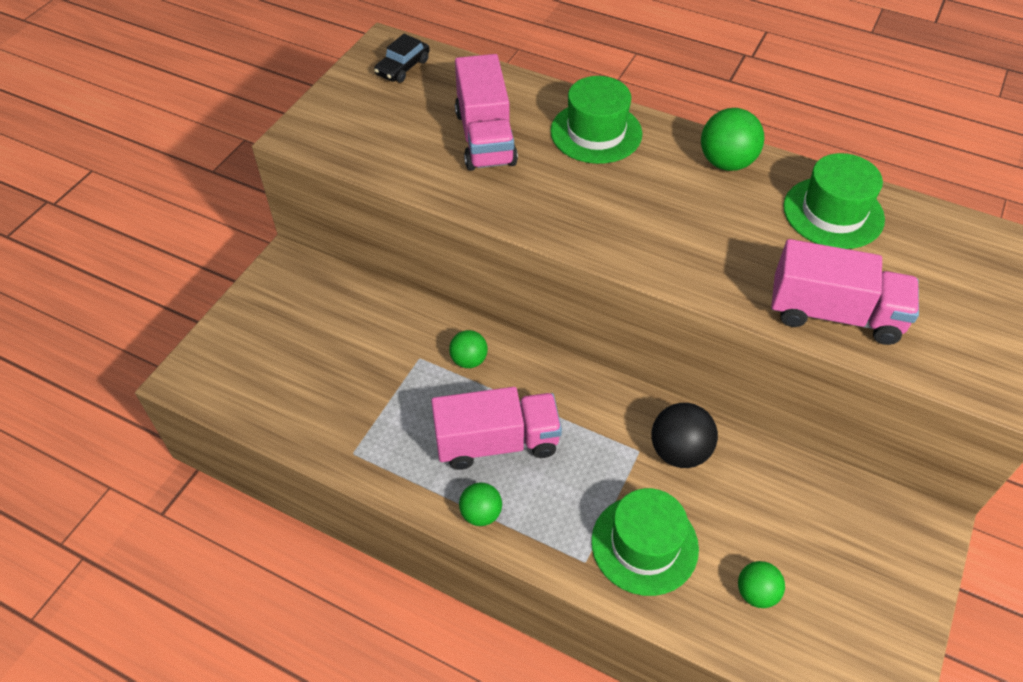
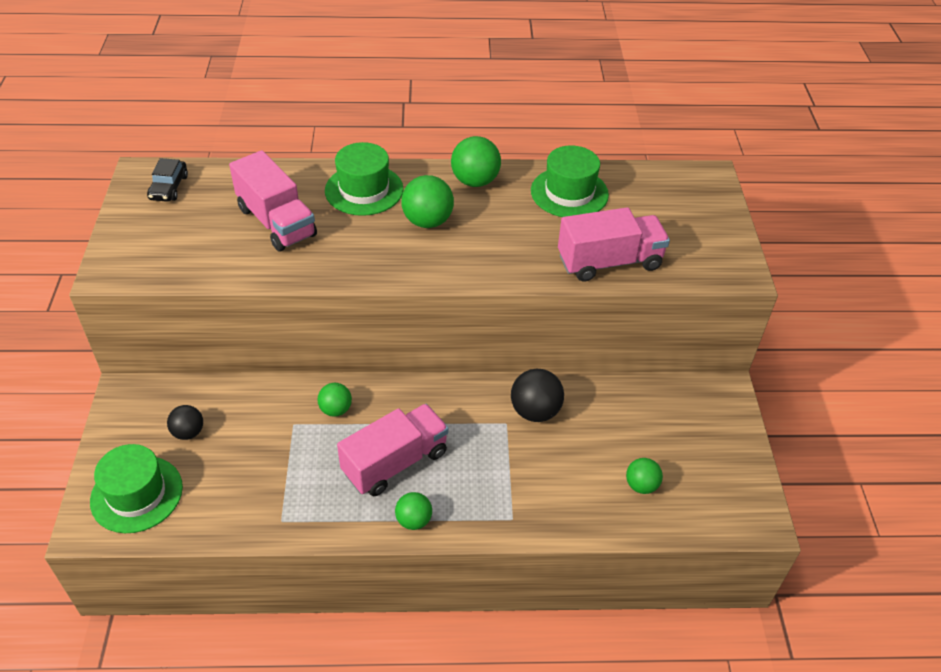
camera: 30 degrees left, 5 degrees down
(319, 325) = (188, 432): none -> black ball
(644, 544) = (547, 487): green hat -> green hat (136, 494)
(645, 191) = (427, 221): none -> green ball

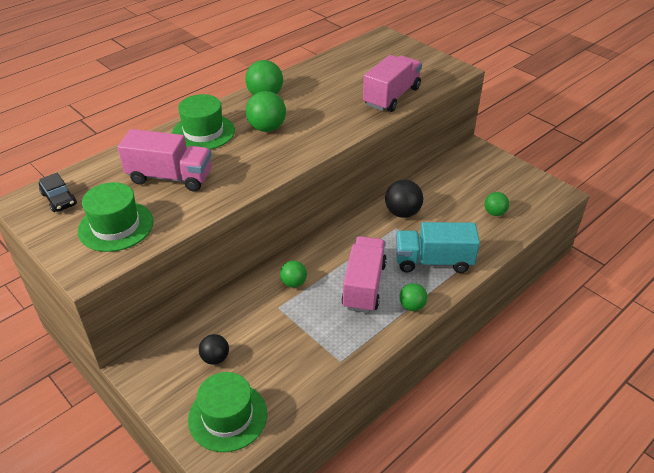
camera: 40 degrees left, 5 degrees down
(497, 490) = (433, 261): none -> turquoise truck
(569, 193) = (325, 76): green hat -> green hat (116, 226)

